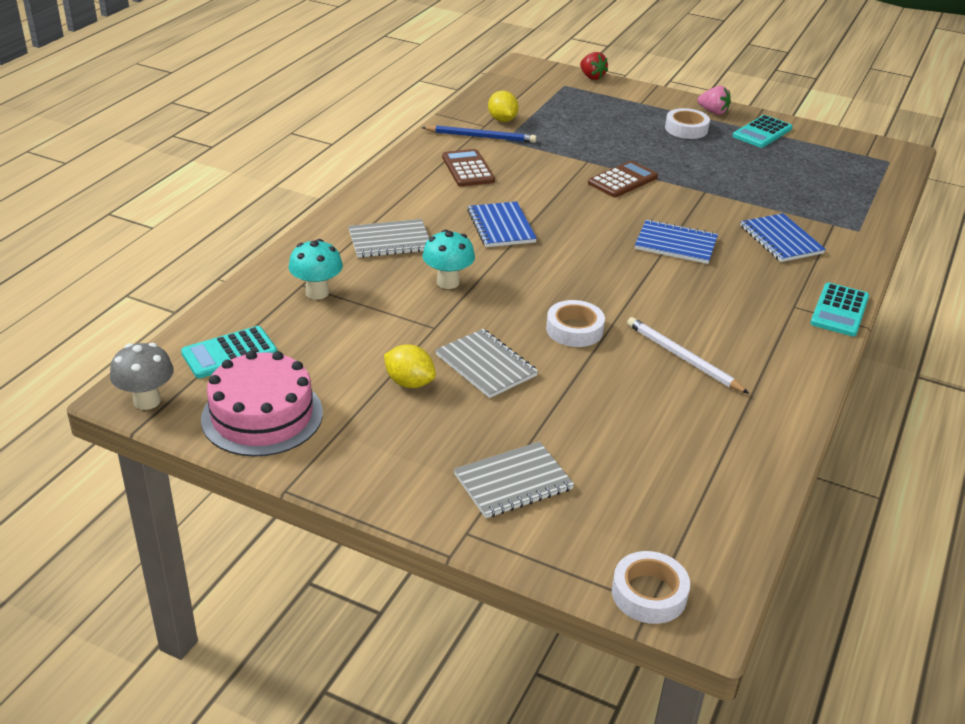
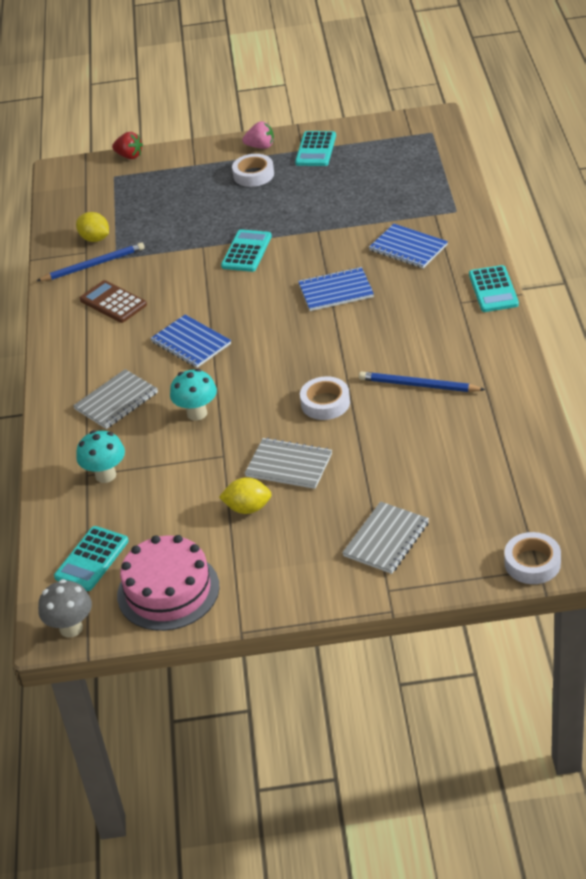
camera: 25 degrees left, 5 degrees up
(622, 180) = (246, 251): brown calculator -> turquoise calculator
(683, 358) = (418, 385): white pencil -> blue pencil

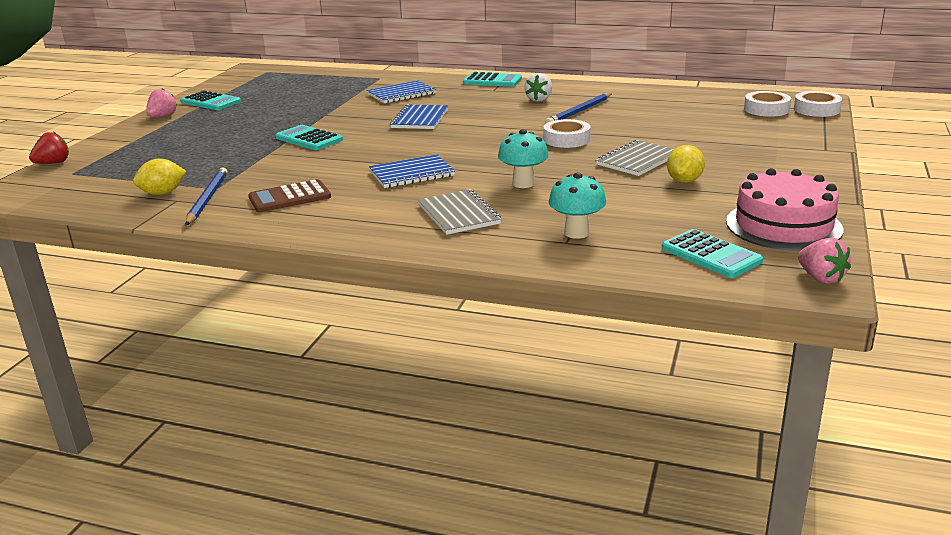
camera: 70 degrees left, 15 degrees down
(71, 628) = (820, 278): grey mushroom -> pink strawberry
(253, 175) = (199, 124): white tape -> white tape (766, 109)
(386, 539) = (762, 142): grey notebook -> none
(445, 344) = (539, 99): none -> white strawberry

